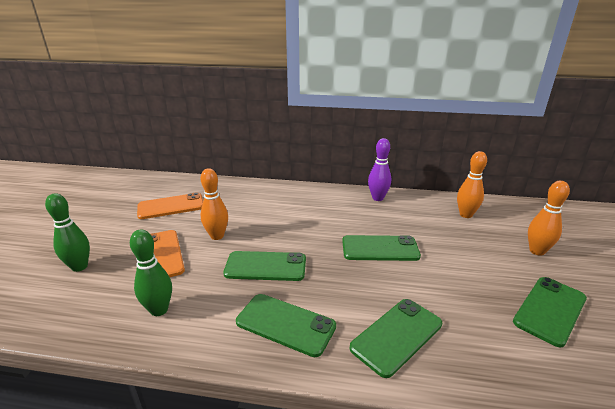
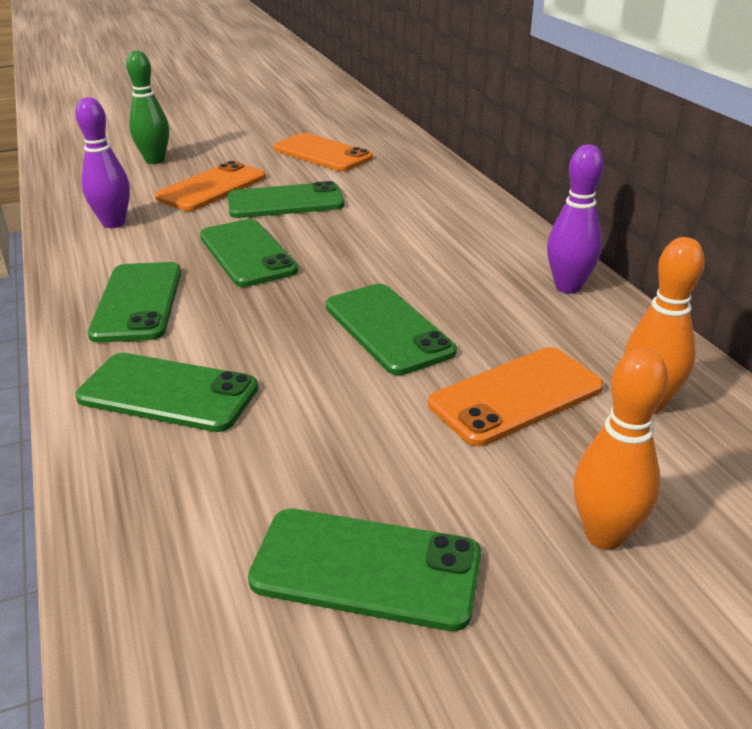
camera: 60 degrees right, 5 degrees up
(159, 310) = (113, 223): green bowling pin -> purple bowling pin
(217, 236) = (285, 202): orange bowling pin -> green phone
(449, 237) = (516, 396): none -> orange phone

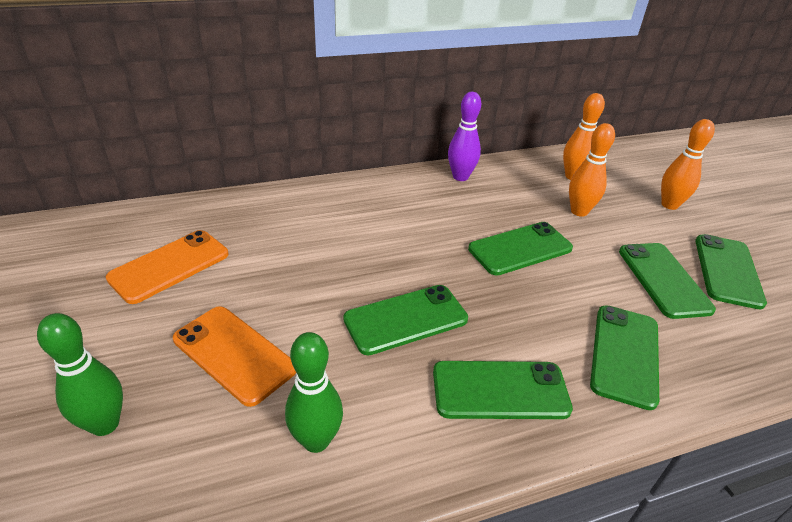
camera: 90 degrees left, 5 degrees up
(113, 223) = (316, 440): purple bowling pin -> green bowling pin
(285, 202) = (294, 295): green phone -> green phone (663, 280)
(516, 396) = (579, 211): orange phone -> orange bowling pin

